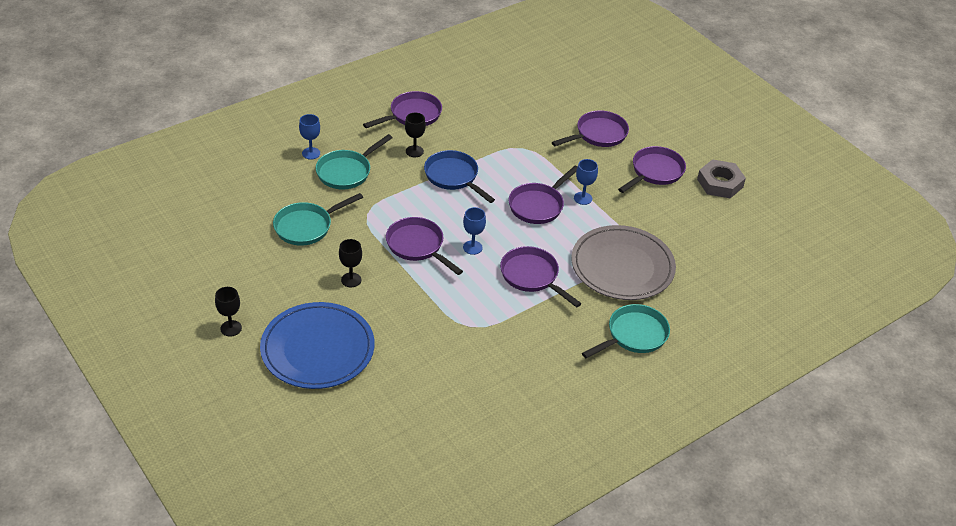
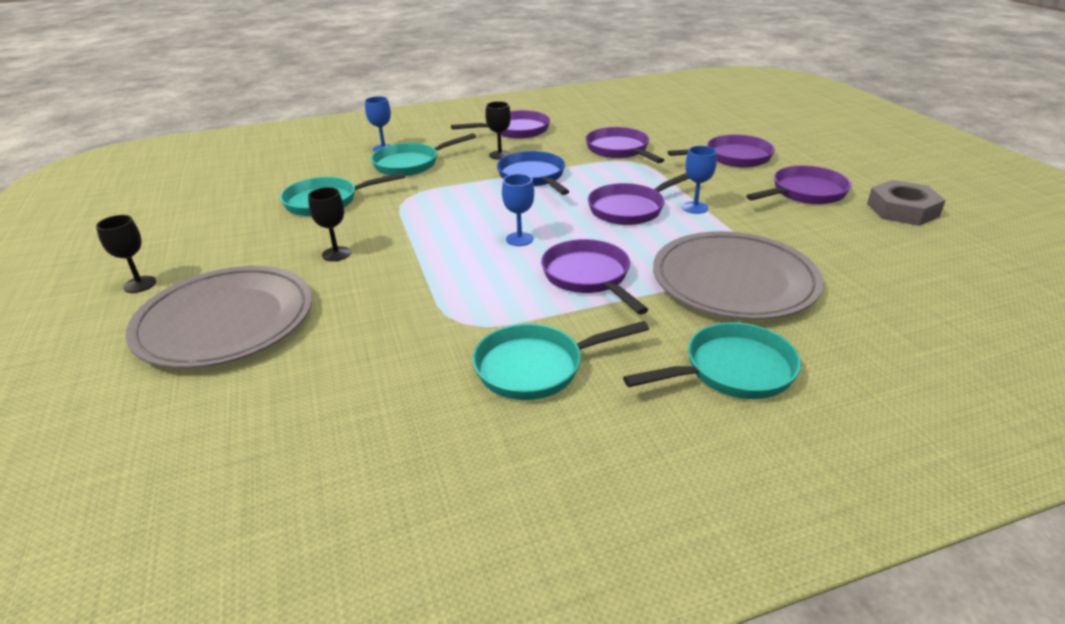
camera: 20 degrees right, 10 degrees down
(317, 349) = (225, 321): blue plate -> grey plate
(417, 246) = (447, 231): purple pan -> purple pan (619, 150)
(527, 351) = (536, 367): none -> turquoise pan

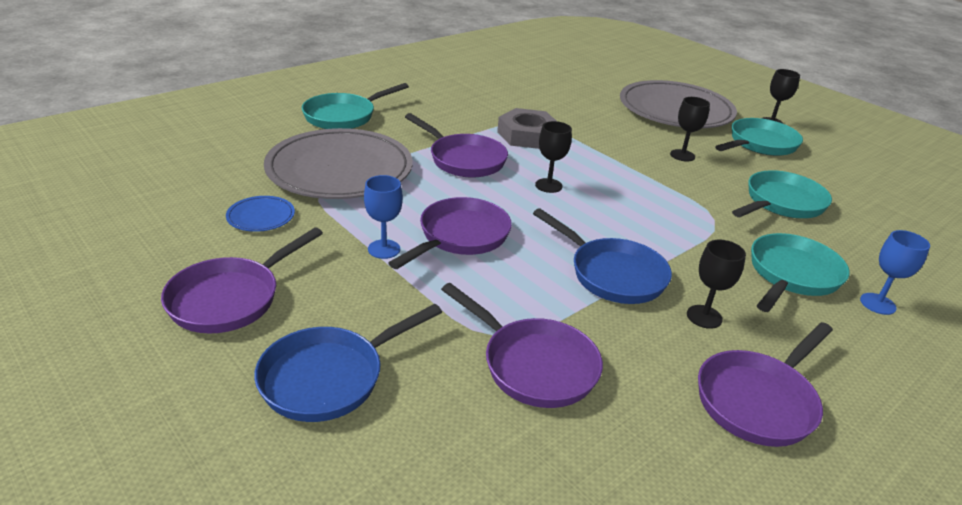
camera: 155 degrees right, 0 degrees up
(519, 239) = (548, 185): blue goblet -> black goblet
(536, 367) = (464, 107): turquoise pan -> turquoise pan (760, 144)
(733, 157) = (329, 377): purple pan -> blue pan
(804, 242) = (261, 216): none -> blue plate
(902, 210) = (105, 283): grey nut -> grey nut (527, 135)

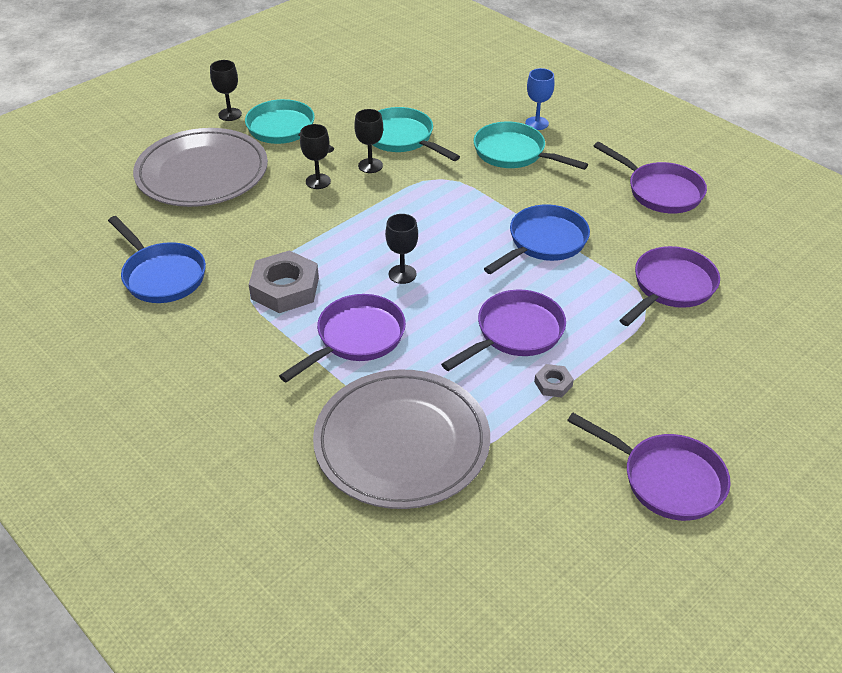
camera: 90 degrees left, 10 degrees up
(261, 216) = (523, 492): blue plate -> none
(329, 377) = (731, 394): blue pan -> blue pan (162, 275)
(343, 116) = (246, 464): turquoise pan -> none
(384, 249) = (553, 384): blue goblet -> grey nut
(460, 236) = (515, 333): purple pan -> purple pan turned 105 degrees clockwise
(704, 317) = (582, 202): black goblet -> black goblet (370, 166)

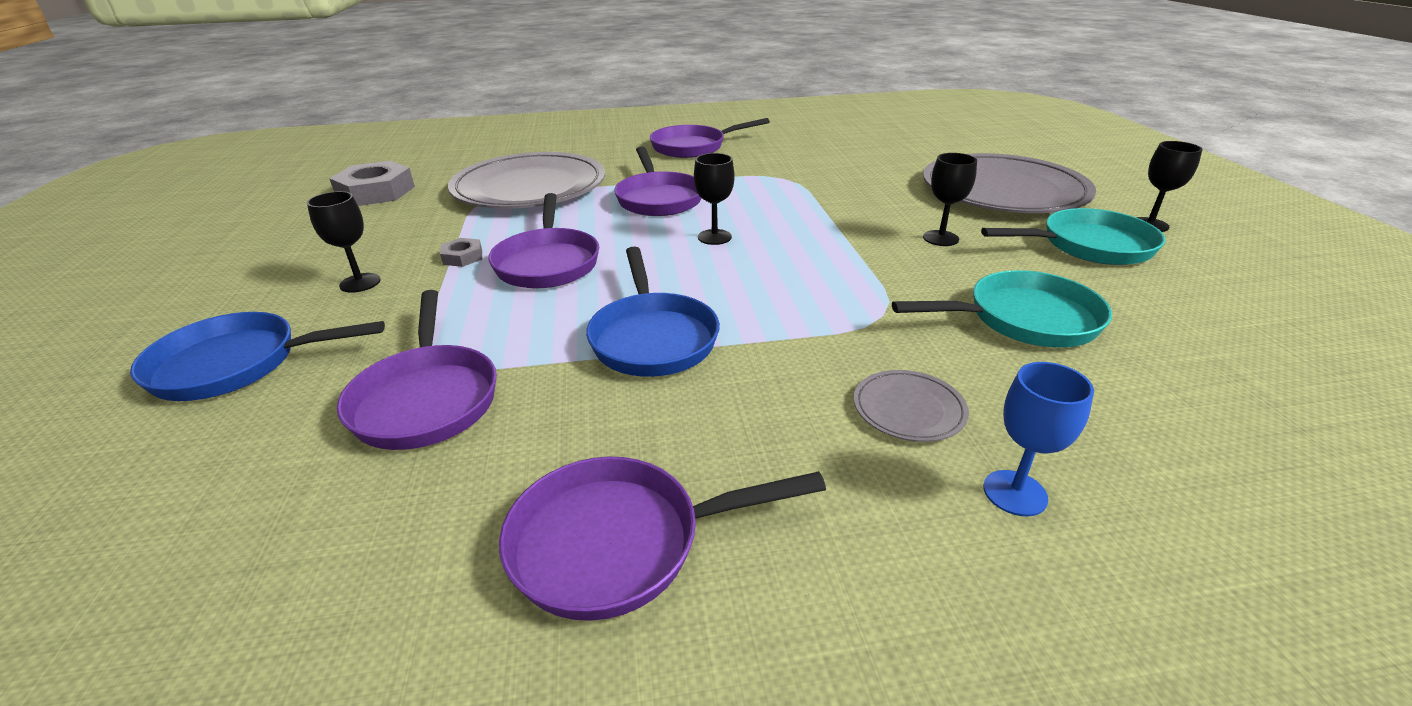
camera: 125 degrees right, 10 degrees down
(162, 275) = (837, 155): blue pan -> blue pan (236, 365)
(285, 288) = (763, 188): grey nut -> grey nut (376, 192)
(370, 166) = (956, 276): black goblet -> black goblet (360, 283)
(513, 153) = (908, 409): turquoise pan -> grey plate
(666, 479) = (289, 264): purple pan -> purple pan (693, 147)

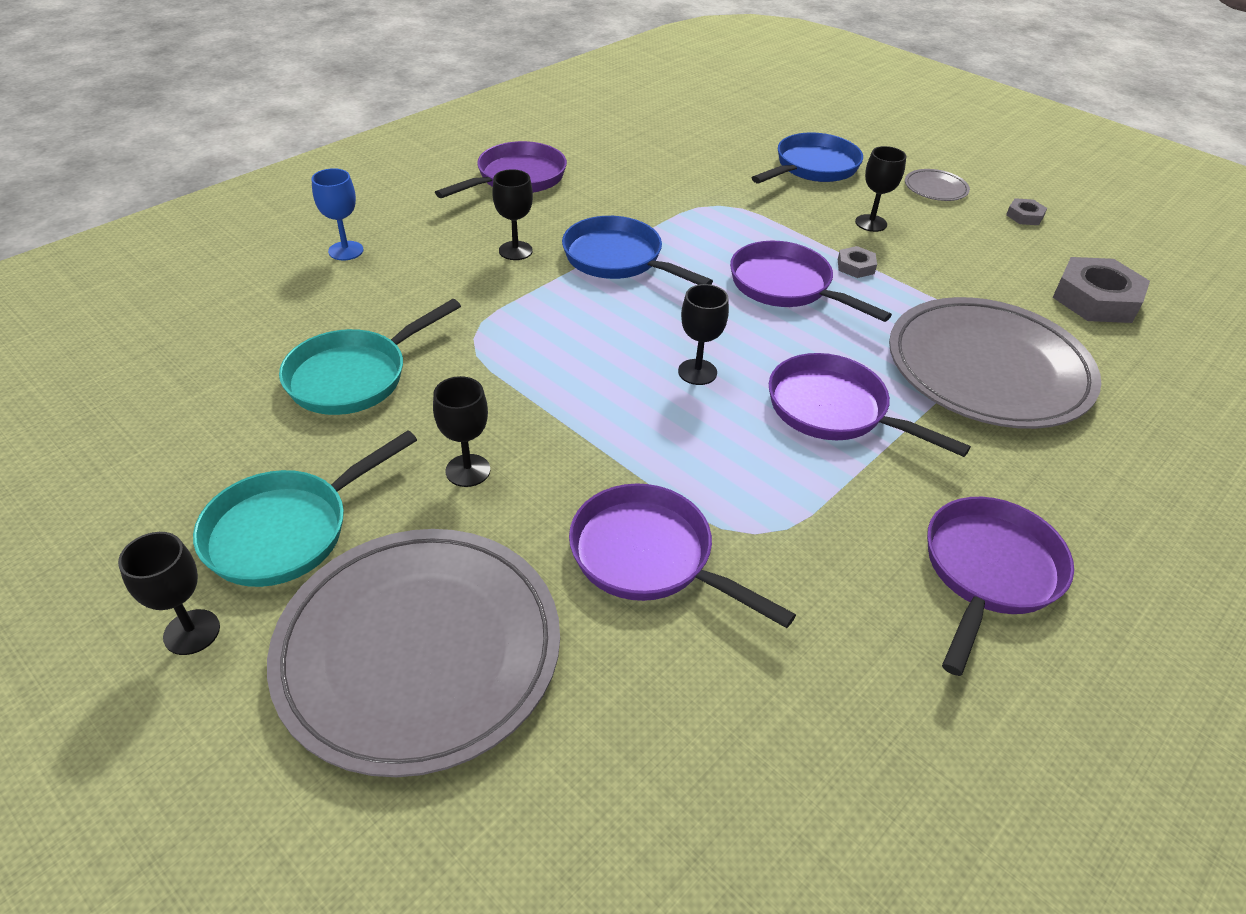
camera: 140 degrees right, 10 degrees up
(243, 244) = (1024, 216): none -> grey nut
(426, 399) = (686, 189): purple pan -> purple pan (649, 557)
(757, 393) = (515, 251): none -> black goblet
(908, 409) = (419, 273): grey plate -> grey plate (935, 188)

